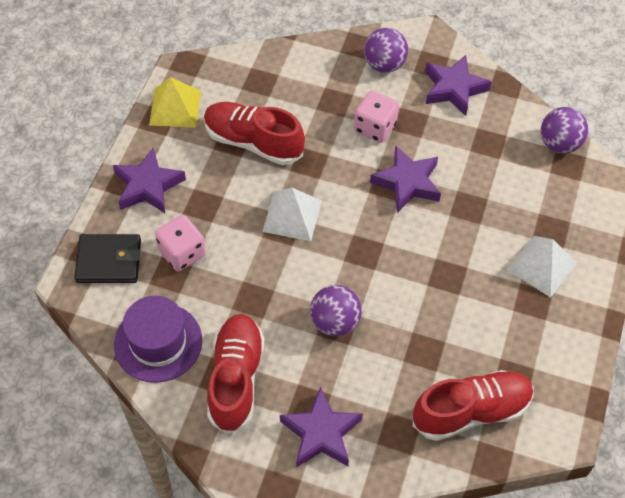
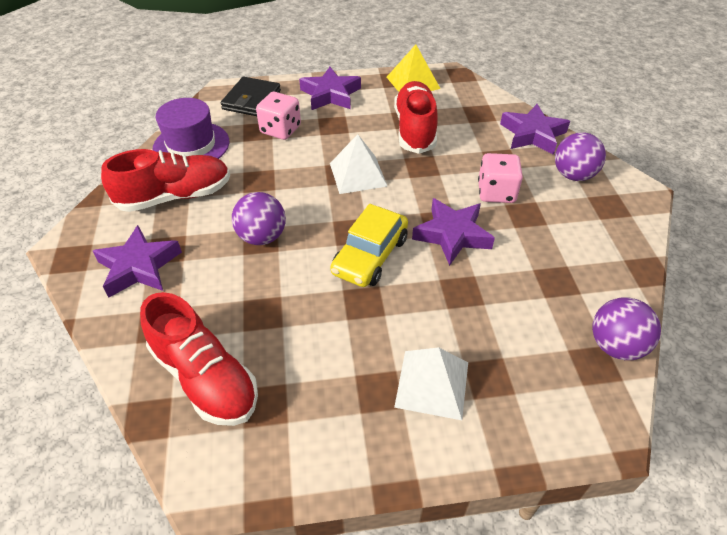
camera: 65 degrees right, 10 degrees down
(109, 261) = (251, 100): black wallet -> black wallet turned 45 degrees clockwise
(400, 250) = (370, 256): none -> yellow car
(454, 89) = (597, 232): purple star -> purple star (532, 134)

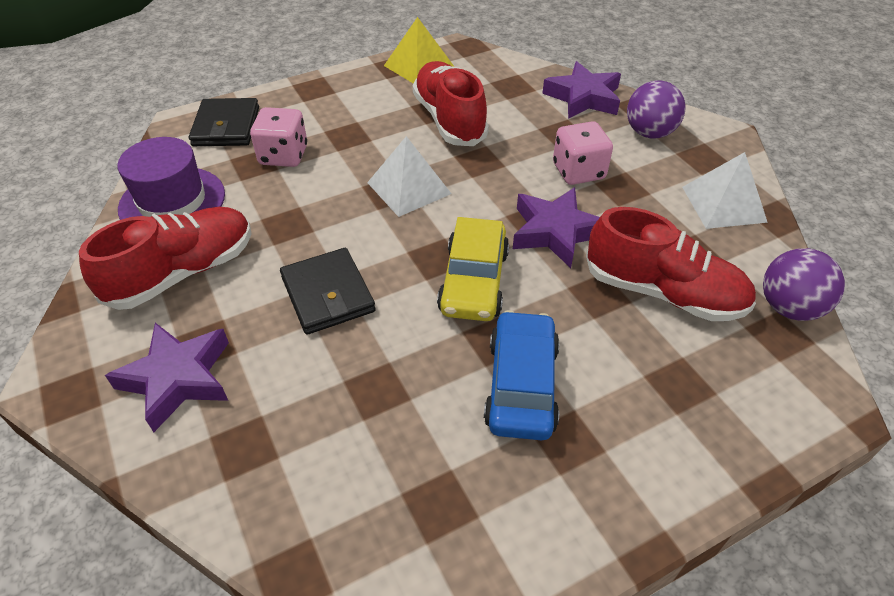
camera: 20 degrees left, 0 degrees up
(205, 377) = (343, 496): red shoe -> red shoe (663, 292)
(262, 237) = (327, 294): purple ball -> black wallet
(330, 94) = (326, 100): purple star -> none
(366, 341) = (521, 385): none -> blue car
(432, 384) = (623, 412): white pyramid -> white pyramid (723, 204)

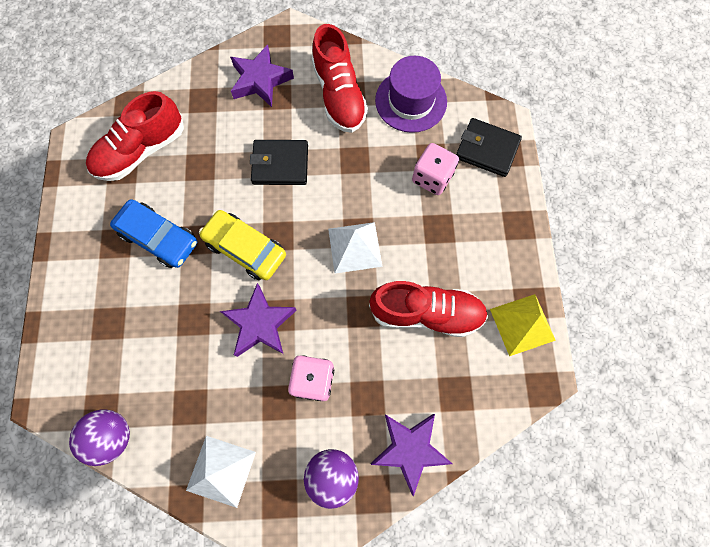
camera: 115 degrees right, 25 degrees up
(663, 292) = (171, 361): red shoe -> red shoe (141, 151)

